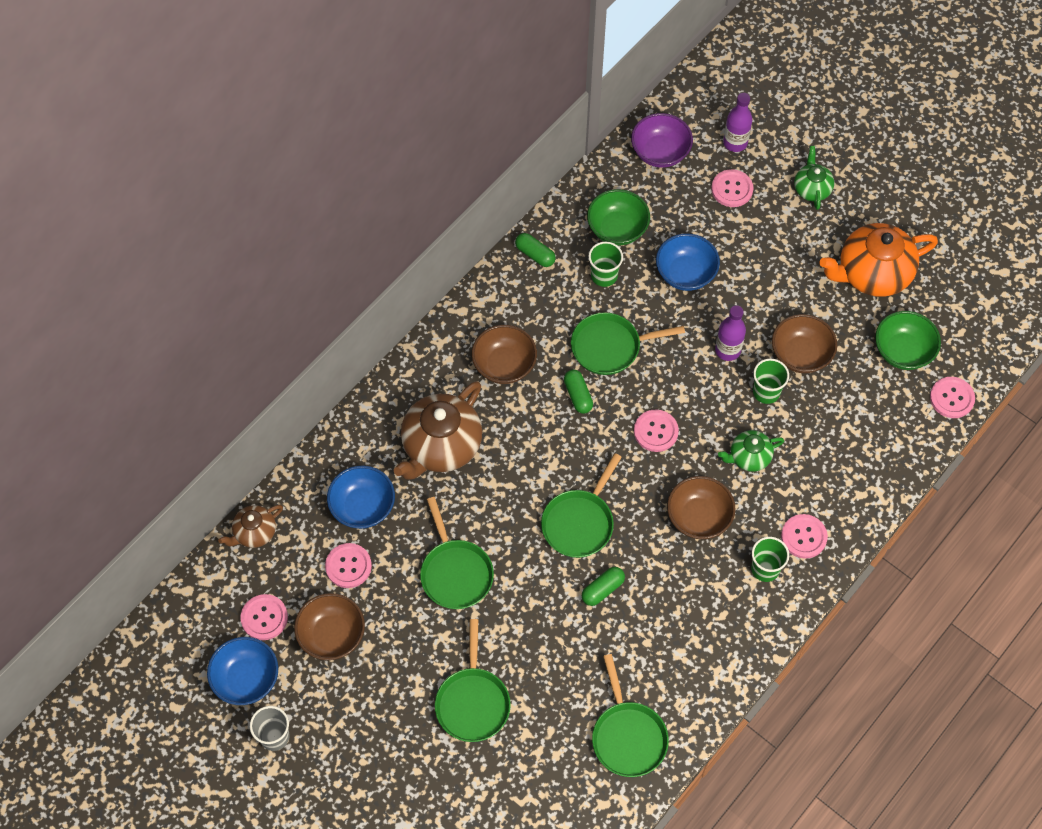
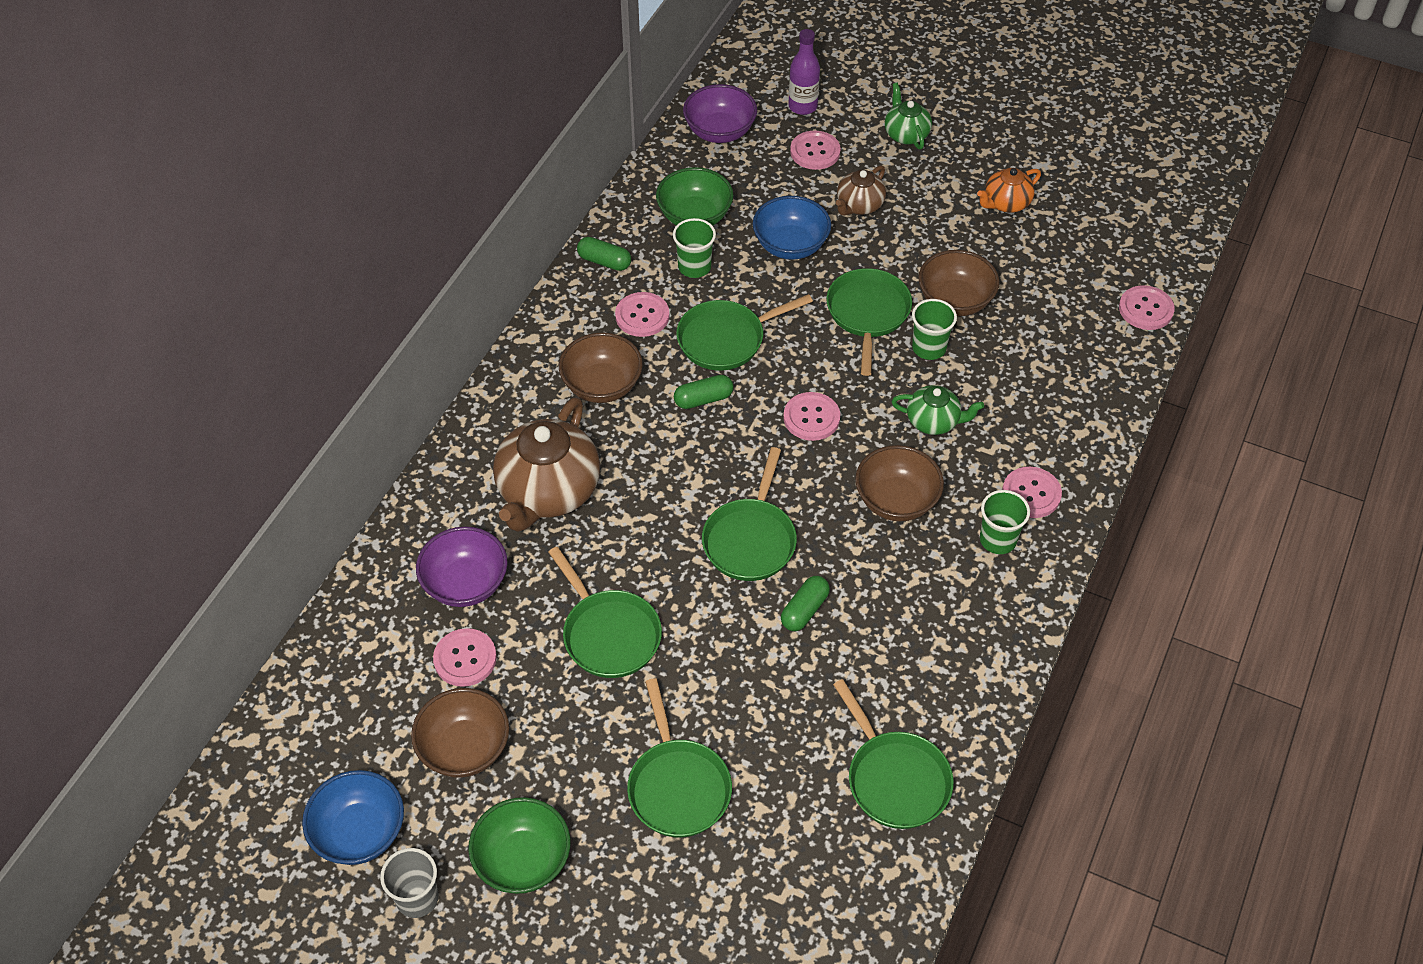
camera: 15 degrees left, 10 degrees down
(254, 532) = (328, 647): brown teapot -> brown teapot (859, 205)
(264, 618) = (366, 749): pink button -> pink button (642, 316)
(363, 507) = (465, 584): blue bowl -> purple bowl
(578, 395) = (703, 399): green capsule -> green capsule turned 75 degrees counterclockwise
(727, 350) = (868, 314): purple bottle -> green pan
(749, 457) = (933, 421): green teapot -> green teapot turned 135 degrees counterclockwise
(872, 273) = (1006, 203): orange teapot -> orange teapot, size x0.53
(903, 351) = (1071, 273): green bowl -> green bowl (523, 860)

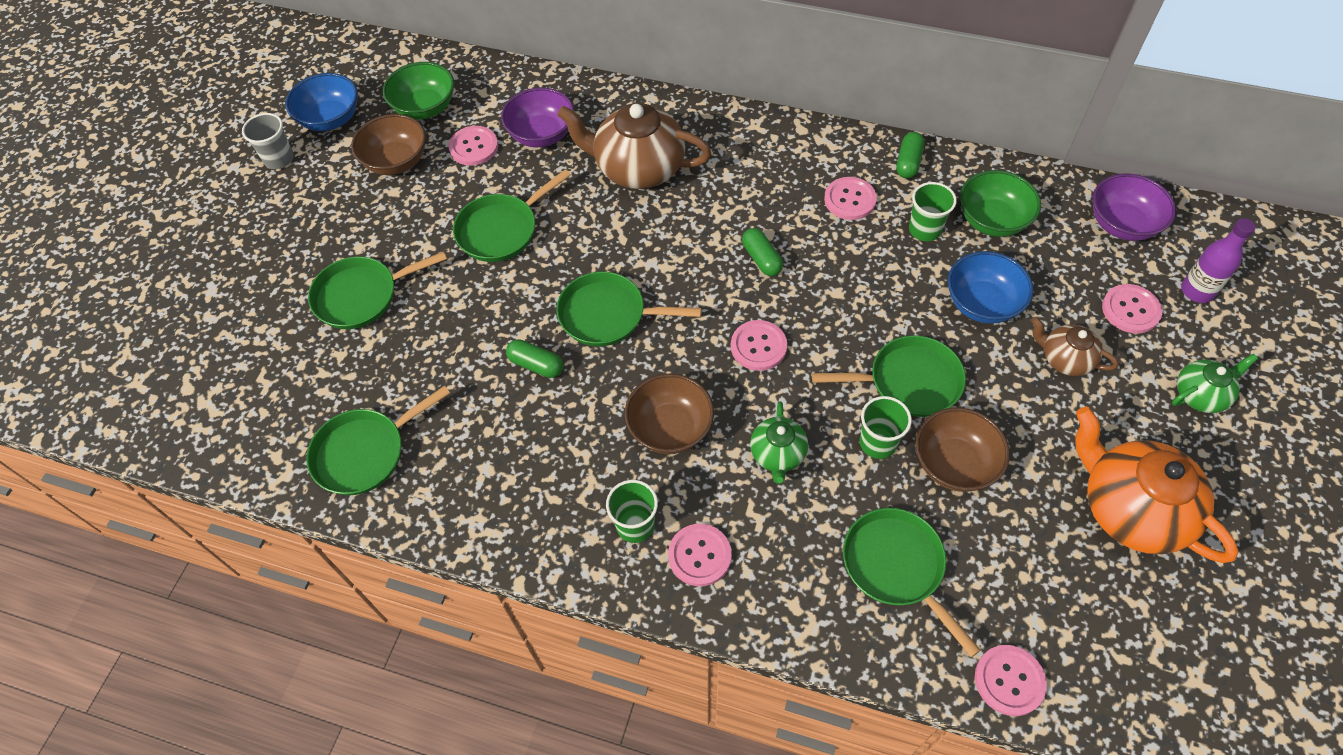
camera: 85 degrees right, 5 degrees up
(523, 860) = (304, 211): green bowl -> green bowl (425, 108)
(602, 385) = (760, 184): brown bowl -> none
(726, 339) = (839, 266): green pan -> green pan (896, 567)
(1006, 203) = (1131, 509): orange teapot -> orange teapot, size x1.90

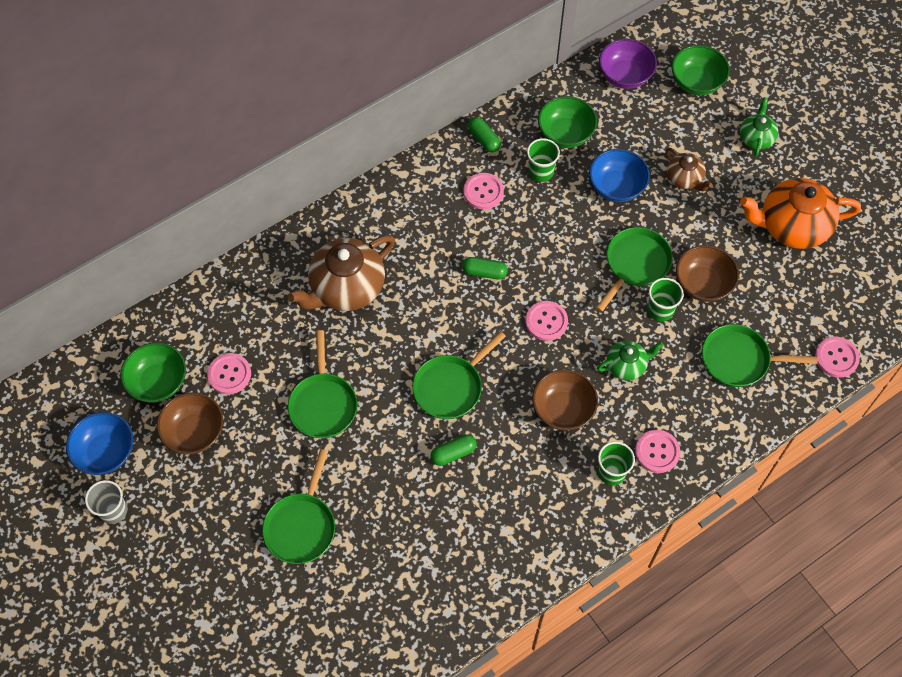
camera: 55 degrees left, 5 degrees up
(365, 453) = (435, 596): green pan -> none
(542, 134) = (259, 325): purple bowl -> none
(778, 454) = (626, 365): green teapot -> green teapot turned 60 degrees counterclockwise
(1065, 359) = (684, 178): brown teapot -> brown teapot turned 105 degrees counterclockwise
(1130, 310) = (681, 122): pink button -> none
(1197, 291) = (696, 82): purple bottle -> green bowl

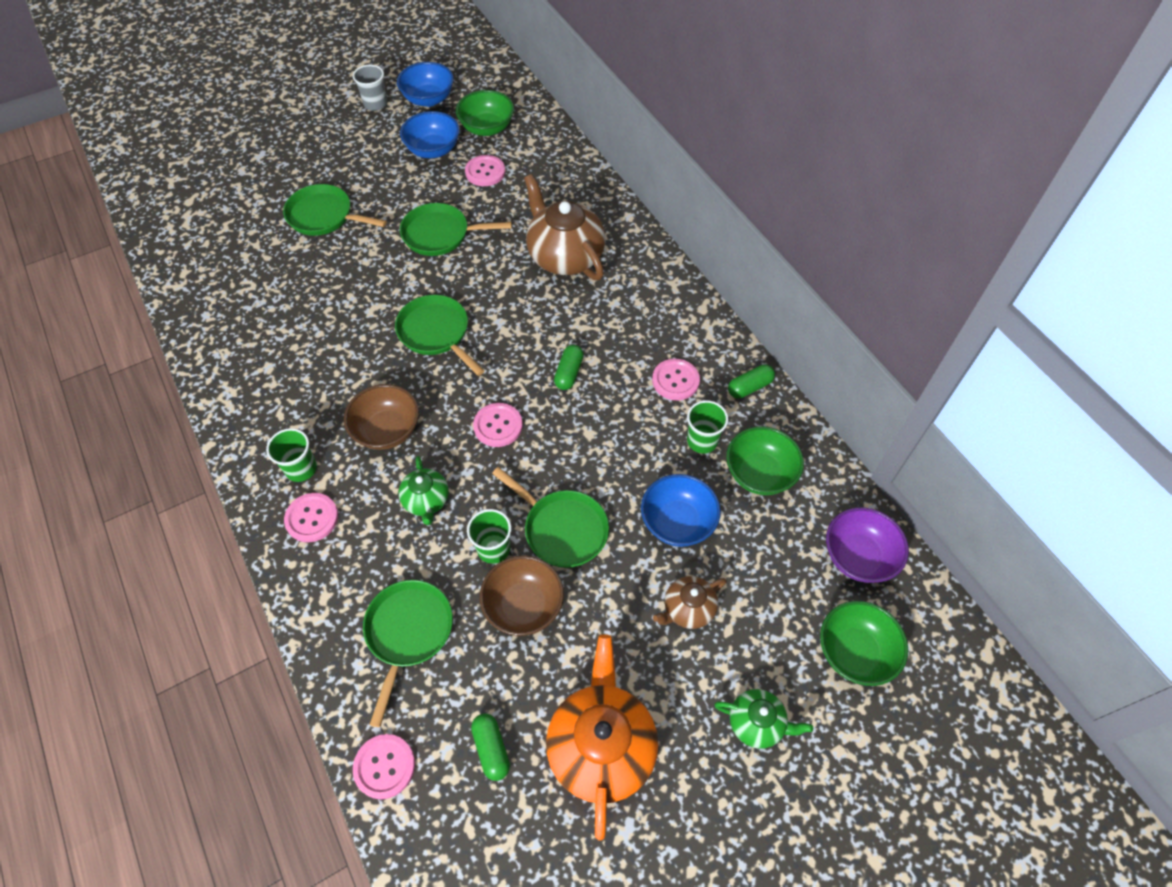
camera: 95 degrees right, 5 degrees down
(194, 432) = (433, 150): brown bowl -> blue bowl
(453, 453) = (363, 330): green capsule -> green capsule (491, 749)

